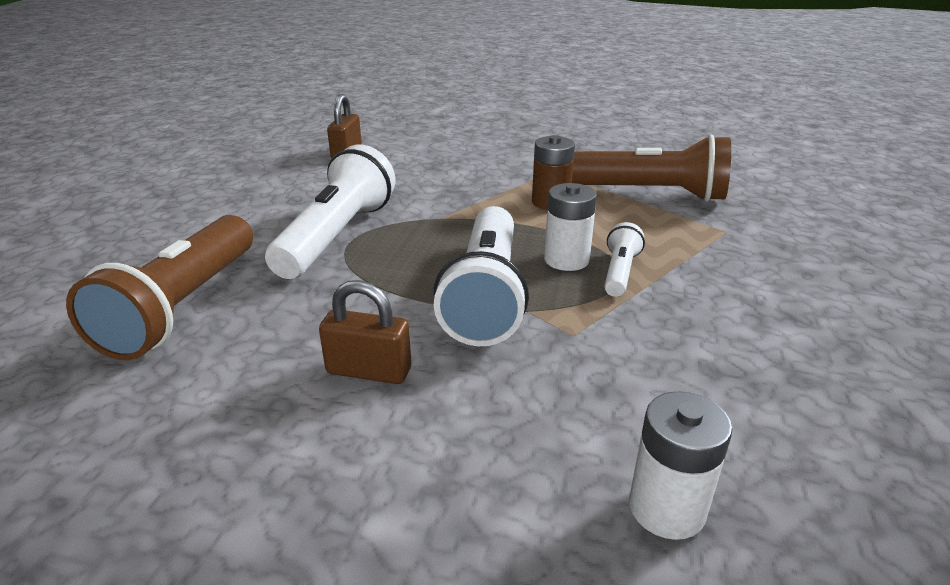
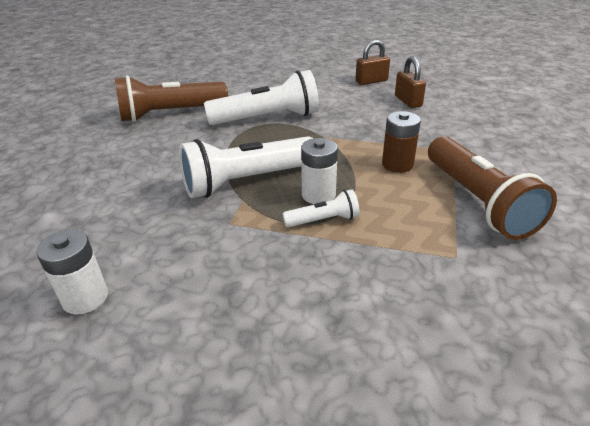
camera: 60 degrees right, 5 degrees up
(369, 371) = (151, 174): brown padlock -> brown padlock (408, 101)

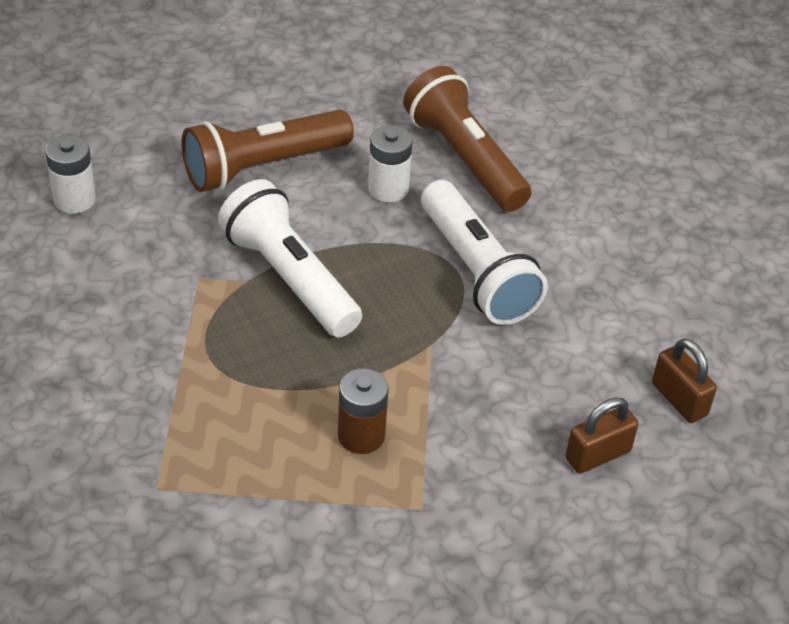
camera: 75 degrees right, 10 degrees up
(318, 195) = (268, 352): white battery -> white battery (388, 188)
(323, 220) = (214, 361): white flashlight -> none
(477, 201) = (277, 523): brown flashlight -> brown flashlight (263, 166)

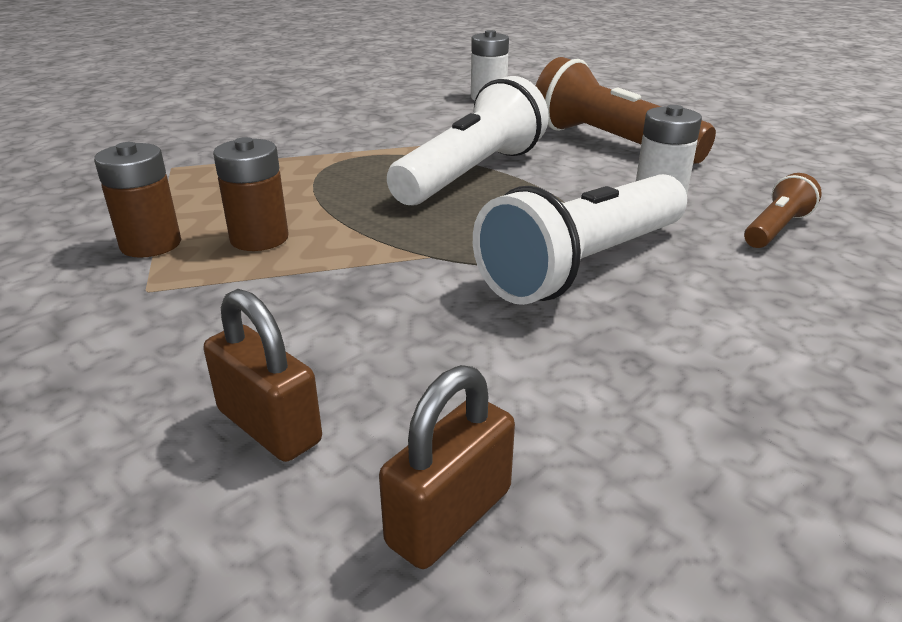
camera: 75 degrees right, 15 degrees down
(343, 505) = (151, 244): none -> brown battery
(465, 159) = (776, 229): brown flashlight -> brown flashlight, size x0.48

